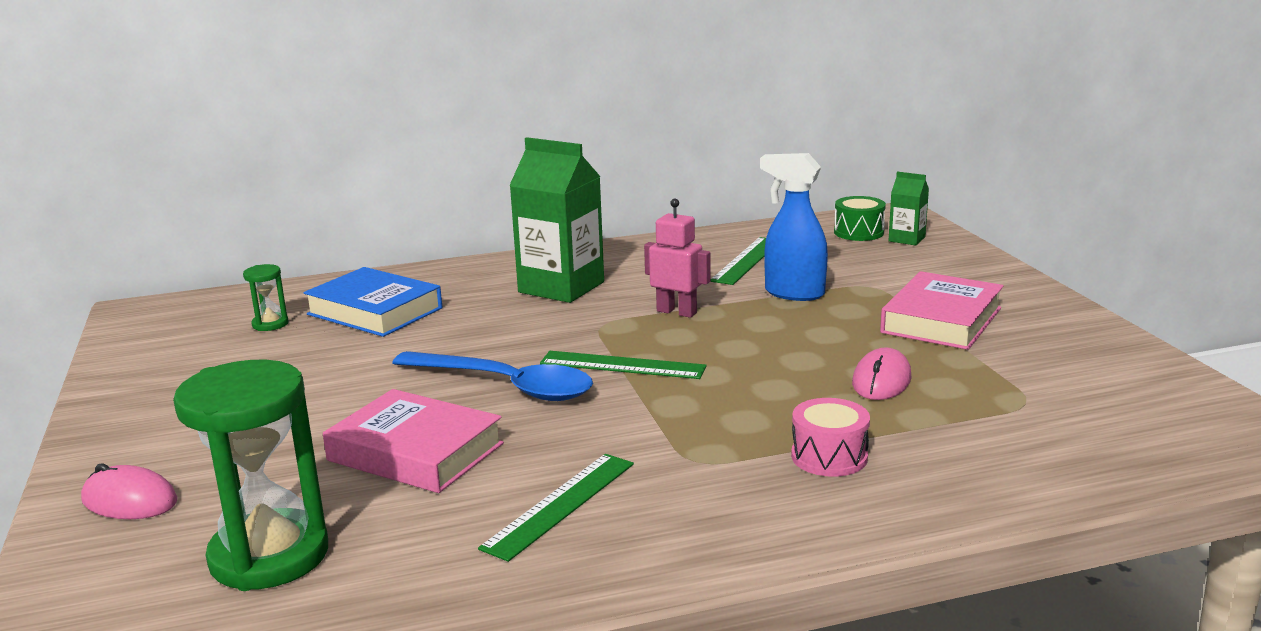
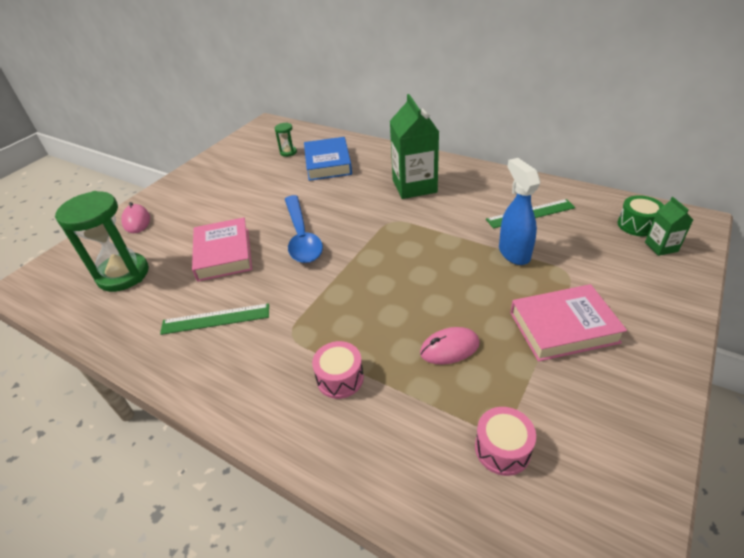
camera: 50 degrees right, 20 degrees up
(622, 365) = (358, 253): green ruler -> none
(677, 312) = (435, 232): pink robot -> none
(1055, 412) = (502, 449): none -> pink drum

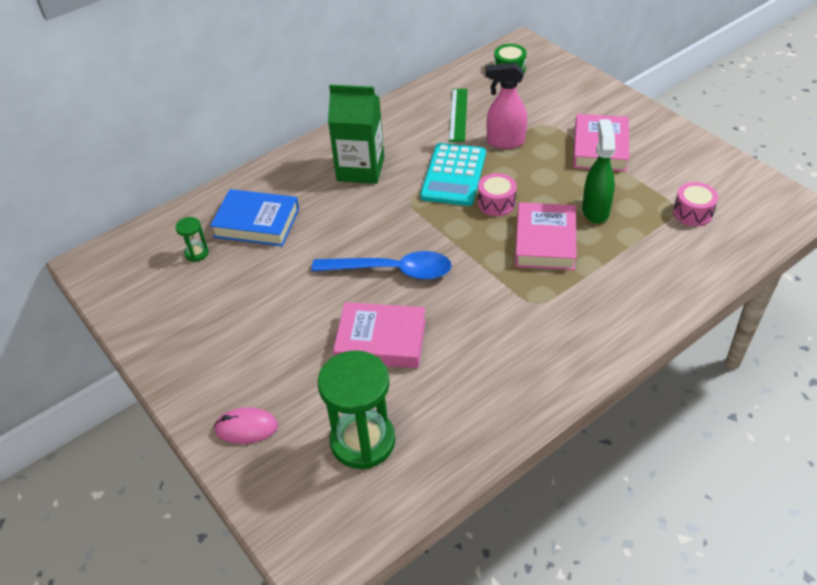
camera: 70 degrees left, 5 degrees up
(215, 319) = (488, 356): green ruler -> none
(340, 378) = (601, 280): pink drum -> pink drum (496, 203)
(379, 319) = (545, 241): none -> pink book
(440, 235) = (453, 175): none -> turquoise calculator
(449, 348) = (595, 210): pink mouse -> green spray bottle
(513, 253) = (505, 142): blue spray bottle -> pink spray bottle
(661, 247) = (541, 71): green carton -> none

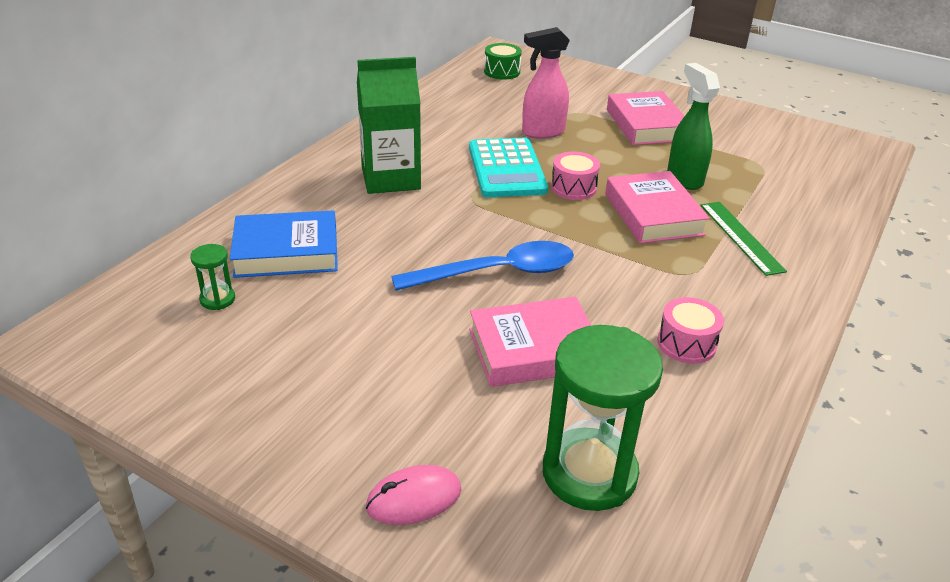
camera: 25 degrees left, 10 degrees down
(458, 114) = (473, 115): green ruler -> green ruler (741, 237)
(692, 213) = (781, 166): pink drum -> pink drum (686, 343)

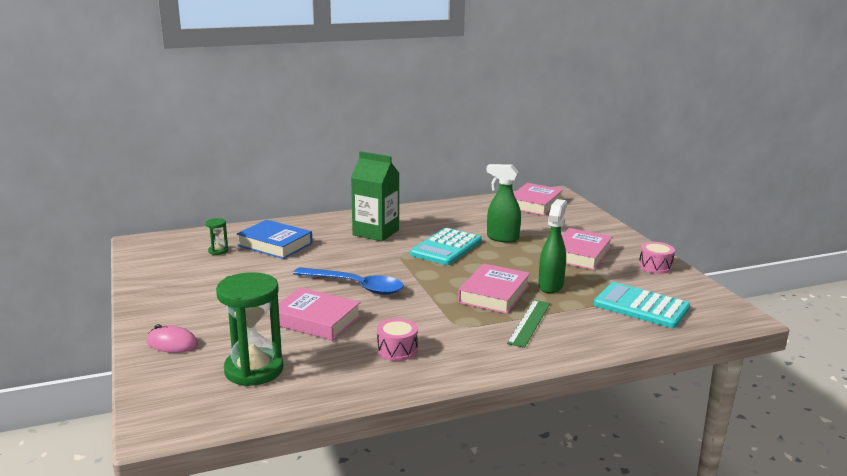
camera: 40 degrees right, 15 degrees down
(502, 71) = (535, 204): green drum -> pink book
(542, 132) = (502, 238): pink spray bottle -> green spray bottle
(573, 187) = (469, 267): pink drum -> pink drum (655, 266)
(791, 170) = (641, 306): none -> turquoise calculator

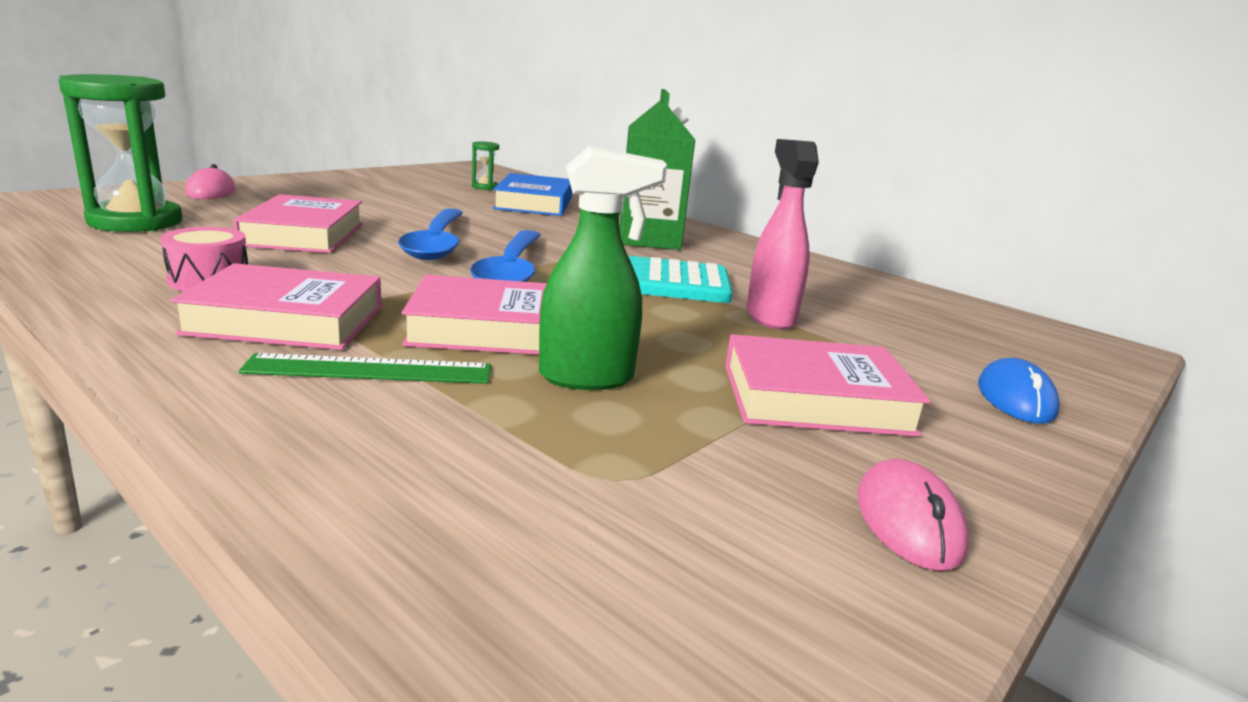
camera: 60 degrees right, 0 degrees up
(414, 276) = (511, 270): none -> blue spoon
(502, 238) = (770, 317): green spray bottle -> pink spray bottle
(535, 204) = (1003, 333): pink book -> pink book (286, 320)
(590, 225) = (1015, 398): none -> blue mouse
(641, 306) = (577, 514): turquoise calculator -> none
(655, 266) = (908, 521): pink drum -> pink mouse

